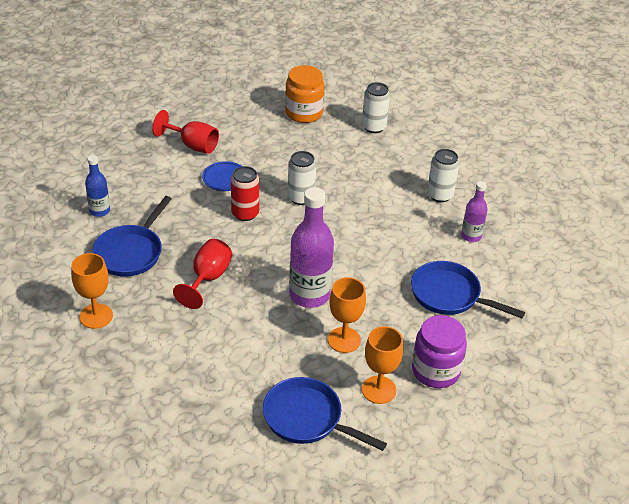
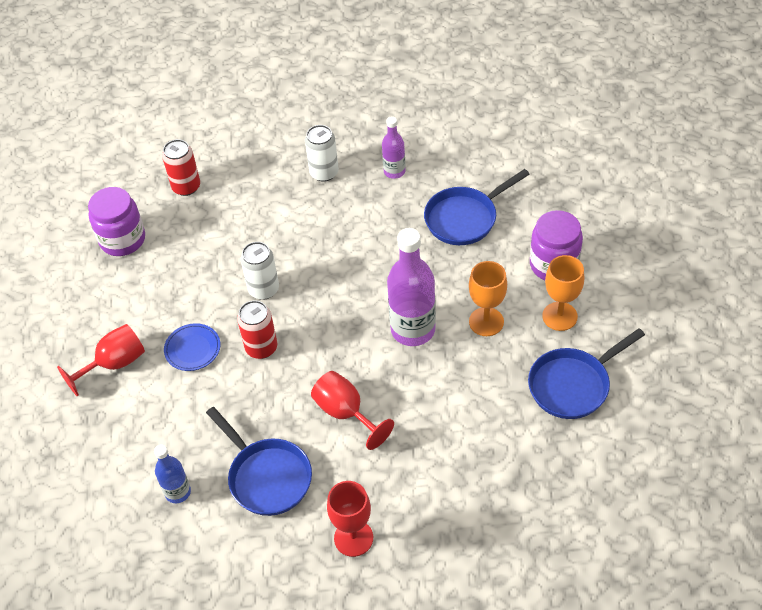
camera: 60 degrees left, 10 degrees up
(96, 316) = (353, 538): orange goblet -> red goblet
(304, 113) = (122, 240): orange jar -> purple jar
(373, 127) = (186, 187): white can -> red can

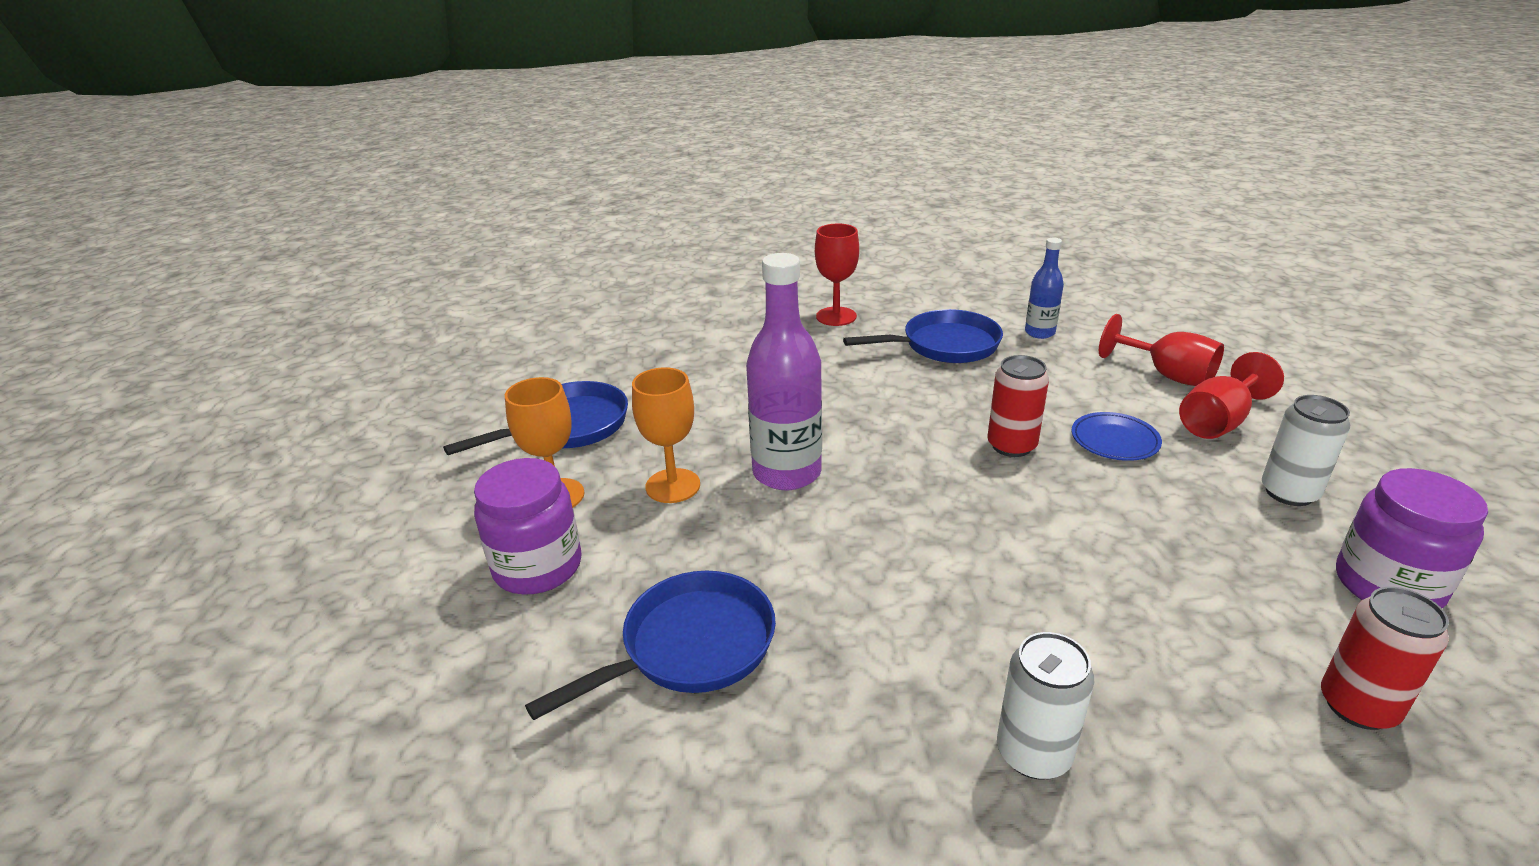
camera: 175 degrees right, 20 degrees down
(263, 289) = (1049, 515): white can -> white can (1289, 492)
(267, 477) = (944, 345): blue pan -> blue pan turned 120 degrees clockwise
(346, 413) = (867, 392): red goblet -> red goblet (1167, 375)
(394, 171) = (855, 760): purple bottle -> none

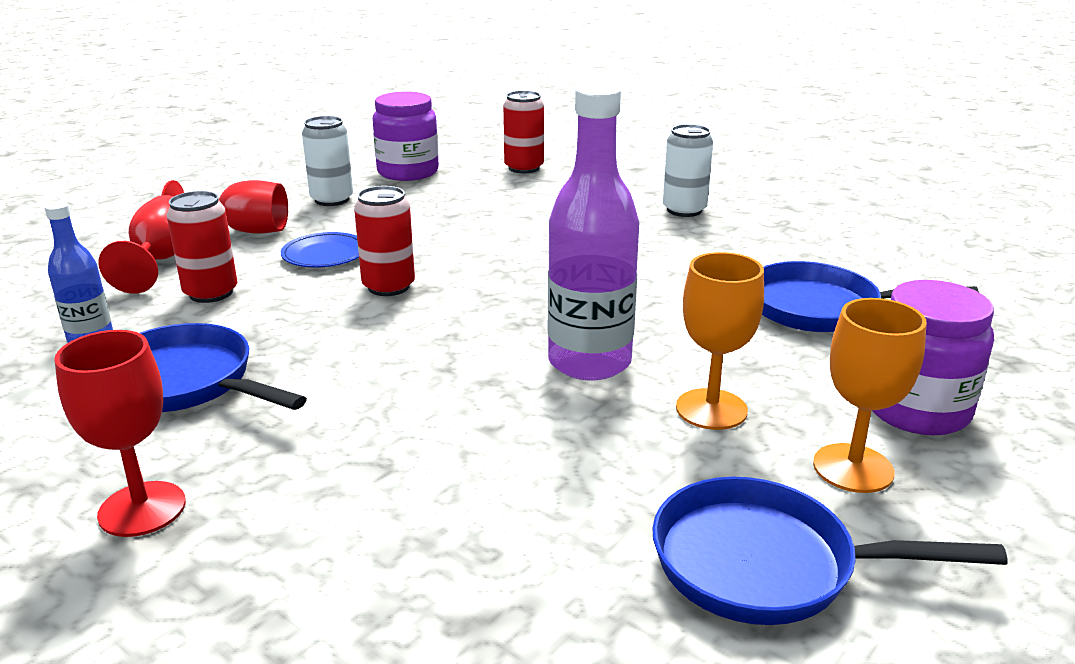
camera: 135 degrees left, 5 degrees down
(1076, 379) = (211, 293): none -> red can

